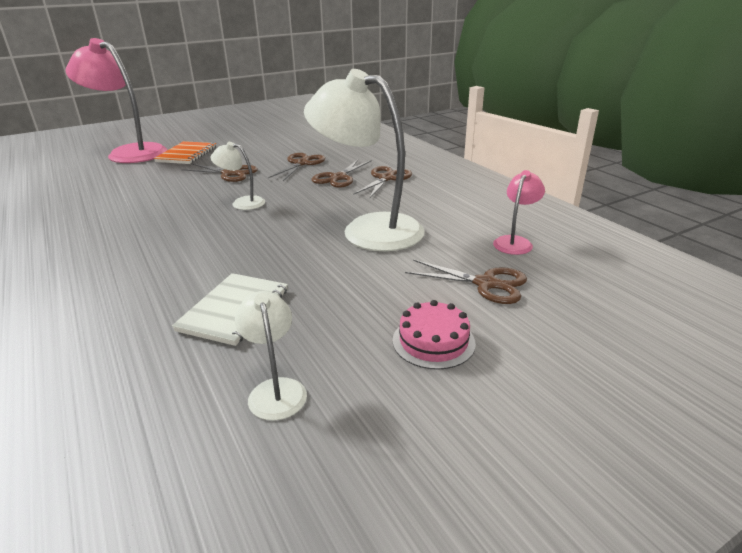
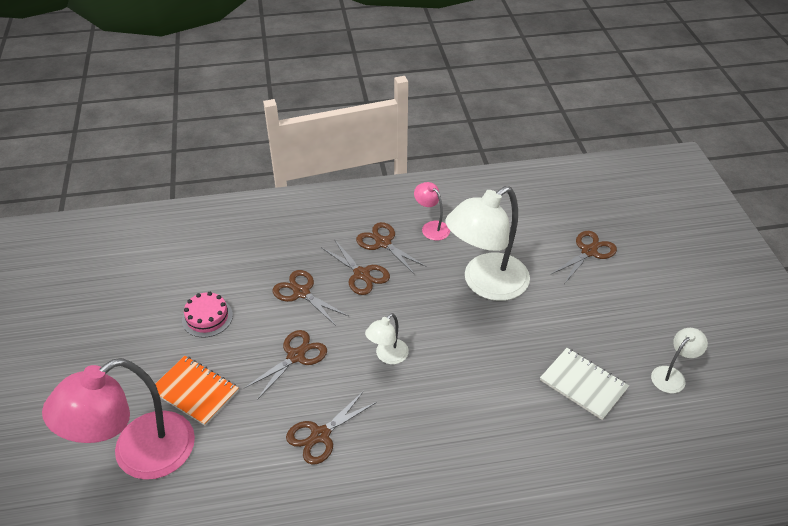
camera: 70 degrees left, 15 degrees up
(147, 194) = (320, 435): none -> brown scissors
(275, 389) = (672, 375): white lamp -> white lamp turned 135 degrees clockwise
(433, 341) = (643, 296): pink cake -> pink cake (207, 317)
(515, 242) = (539, 216): pink lamp -> pink lamp (431, 227)

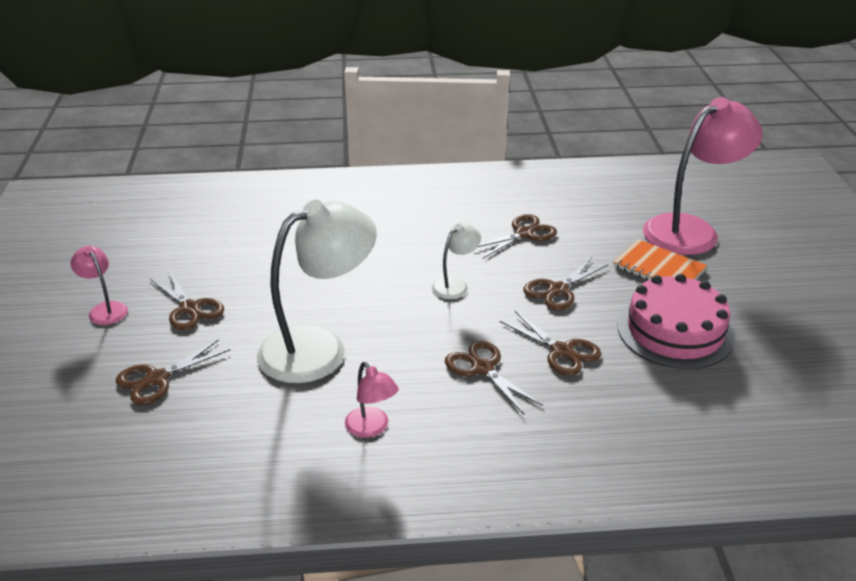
camera: 175 degrees left, 10 degrees down
(207, 317) = (675, 331): pink cake -> pink cake, size x1.83
(383, 243) = (449, 409): brown scissors -> brown scissors (190, 308)
(583, 384) = (256, 253): white notebook -> none
(672, 308) = (105, 309): none -> pink lamp
(672, 375) = (160, 255): white lamp -> none

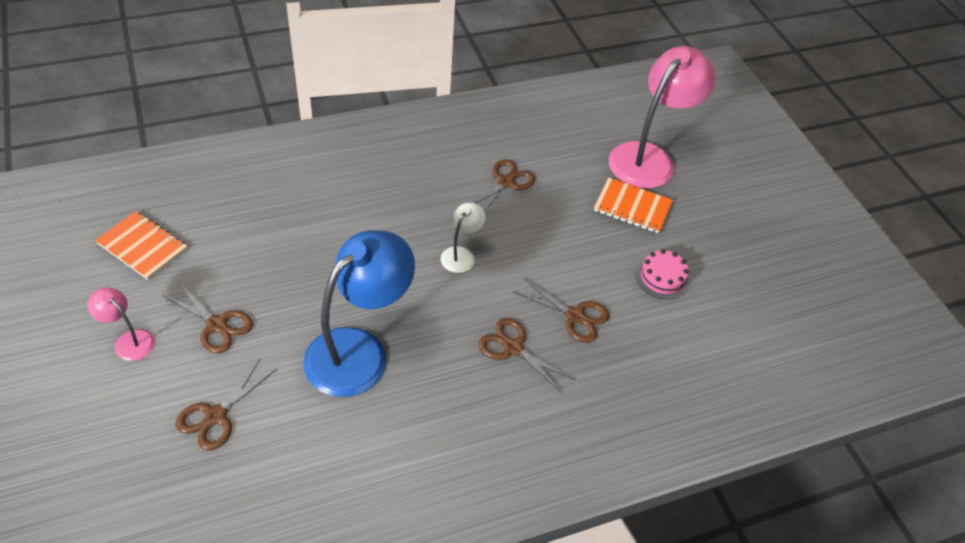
camera: 20 degrees left, 15 degrees up
(149, 242) = (142, 246): none -> orange notebook
(319, 347) = (359, 350): white lamp -> blue lamp
(371, 428) = (436, 433): pink lamp -> none
(557, 290) = (553, 246): brown scissors -> none
(675, 331) = (662, 277): pink cake -> pink cake, size x0.55

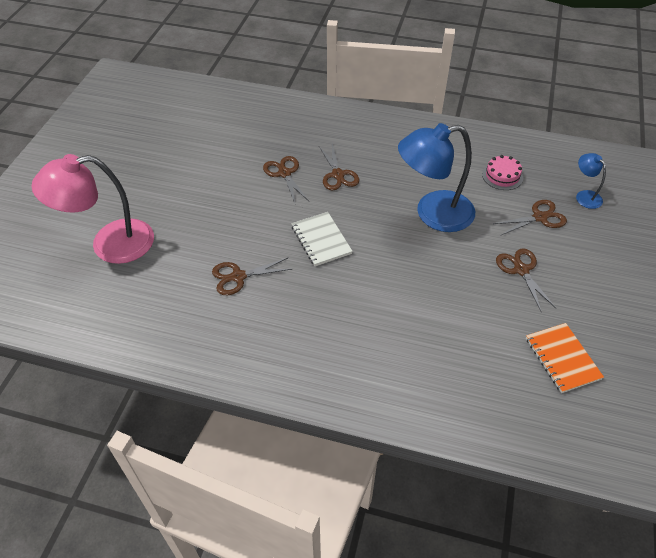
camera: 140 degrees left, 0 degrees up
(129, 340) = (587, 287): pink lamp -> none
(157, 493) = (585, 196): none -> blue lamp
(461, 254) = (321, 240): white lamp -> white notebook
(632, 207) = (170, 216): orange notebook -> none
(662, 277) = (207, 169): pink cake -> pink cake (502, 176)

